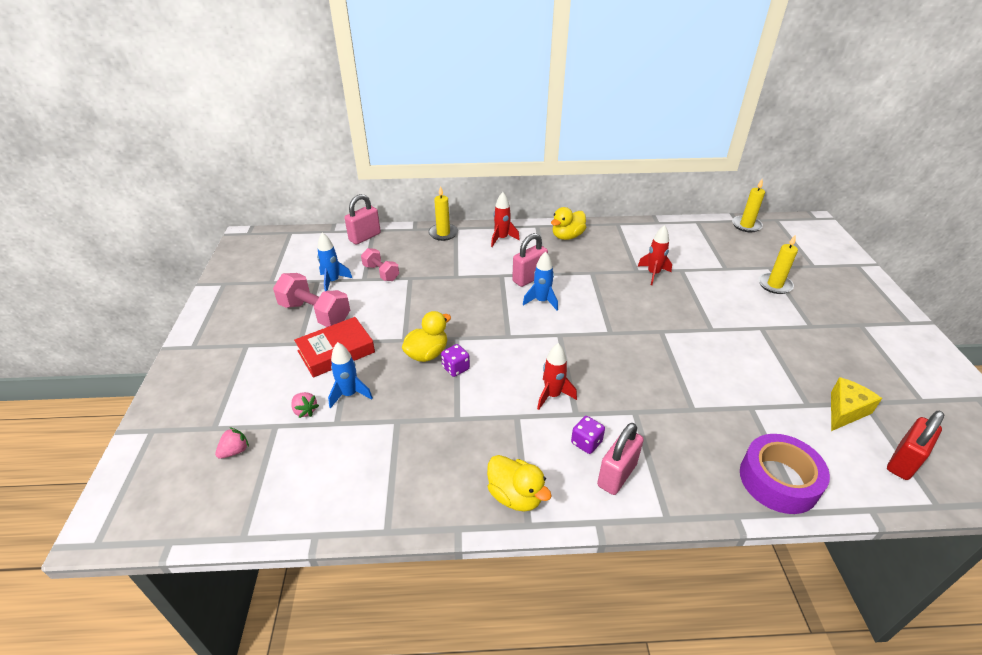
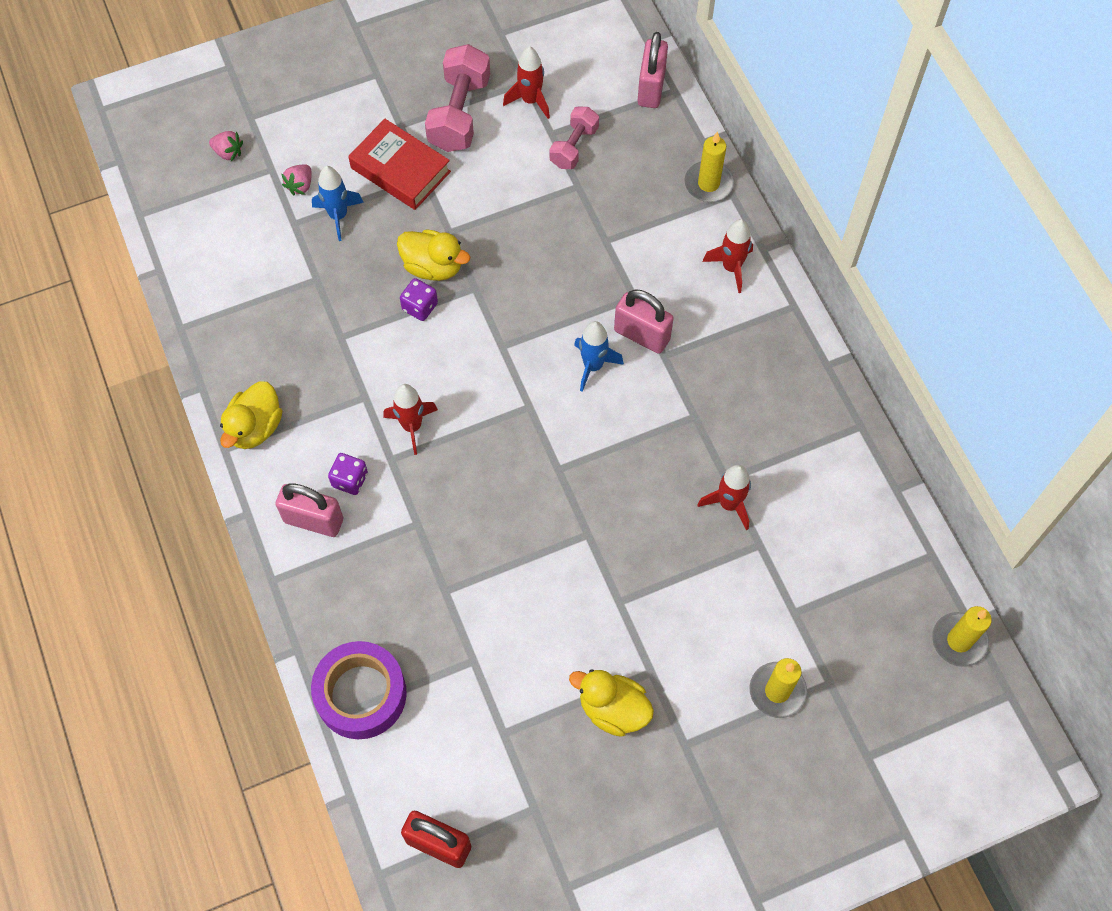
camera: 70 degrees right, 25 degrees up
(333, 281) = (530, 100): blue rocket -> red rocket
(365, 237) = (651, 88): pink padlock -> pink padlock turned 75 degrees clockwise
(567, 236) = (782, 358): yellow duck -> yellow duck (613, 709)
(845, 411) = (508, 780): yellow cheese -> none

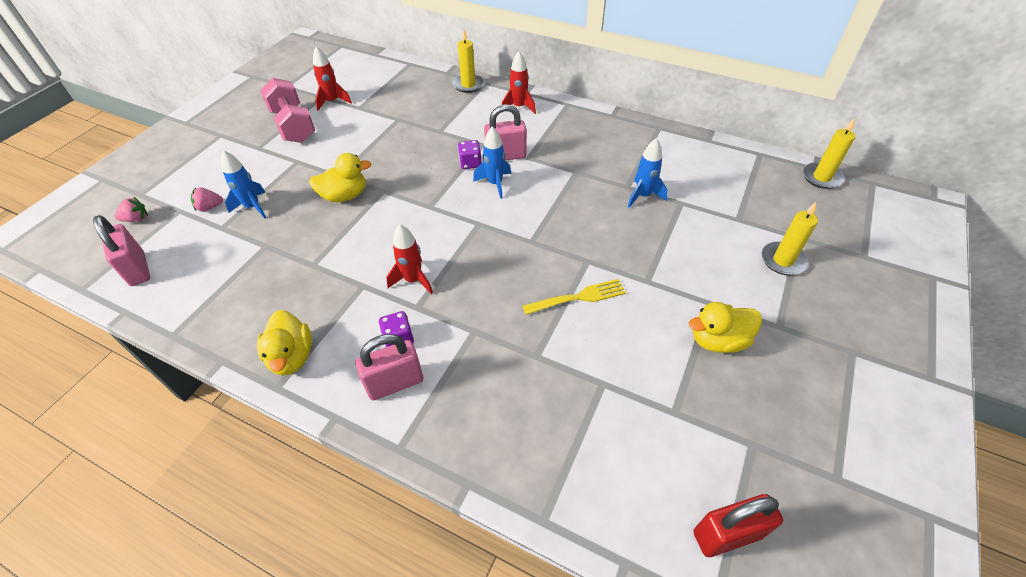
camera: 40 degrees left, 15 degrees down
(300, 185) = (210, 207): pink strawberry -> pink strawberry turned 90 degrees clockwise
(361, 694) = (551, 473): purple tape -> none
(400, 170) = (277, 165): red book -> none
(420, 307) = (355, 218): purple dice -> purple dice (470, 163)
(538, 565) = (578, 297): none -> yellow fork
(574, 147) = (378, 106): pink dumbbell -> none
(651, 88) = (396, 68): pink padlock -> pink padlock (138, 269)
(729, 504) = (643, 196): red rocket -> blue rocket

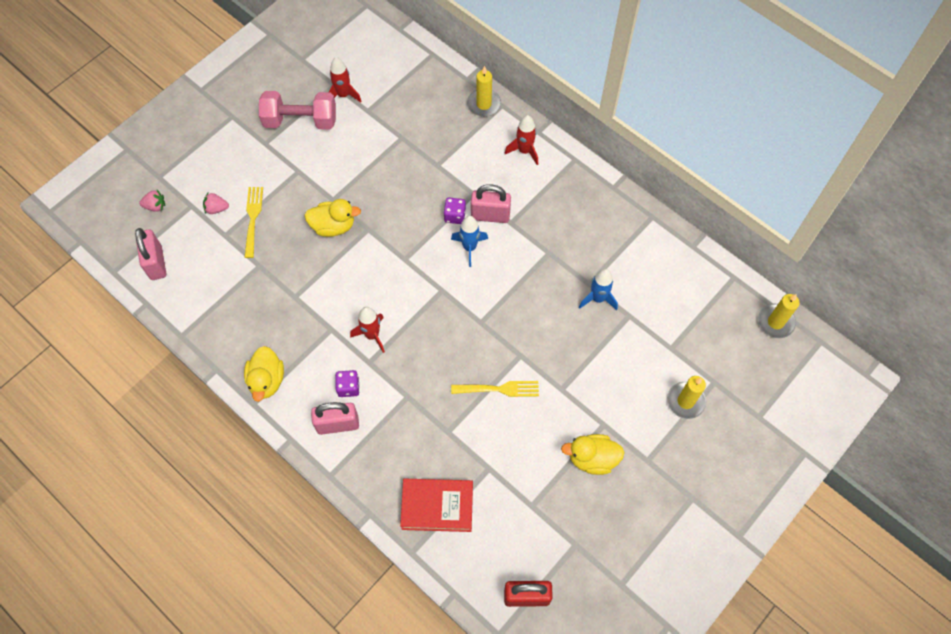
camera: 15 degrees right, 15 degrees up
(253, 207) = (253, 218): blue rocket -> yellow fork
(293, 125) = (300, 121): pink dumbbell -> pink dumbbell turned 75 degrees counterclockwise
(556, 448) = (437, 507): none -> red book

